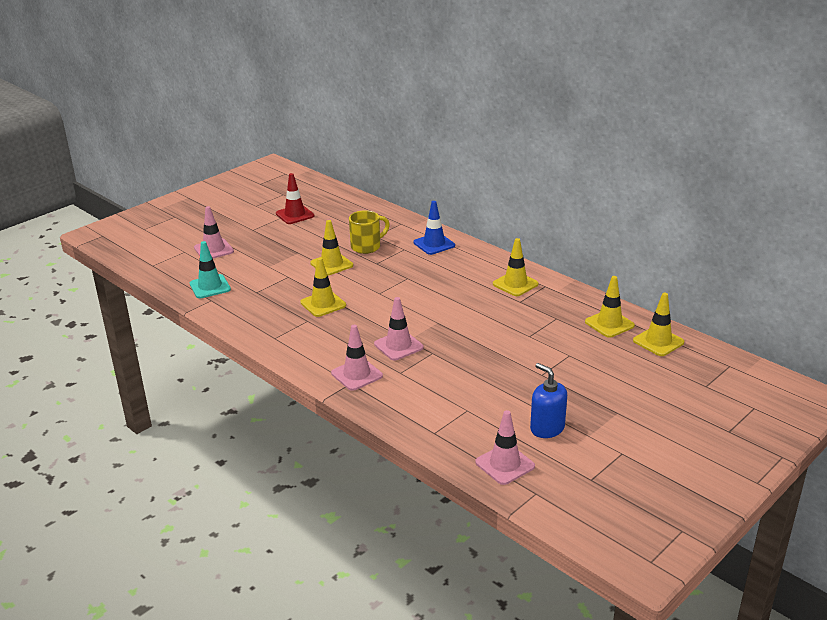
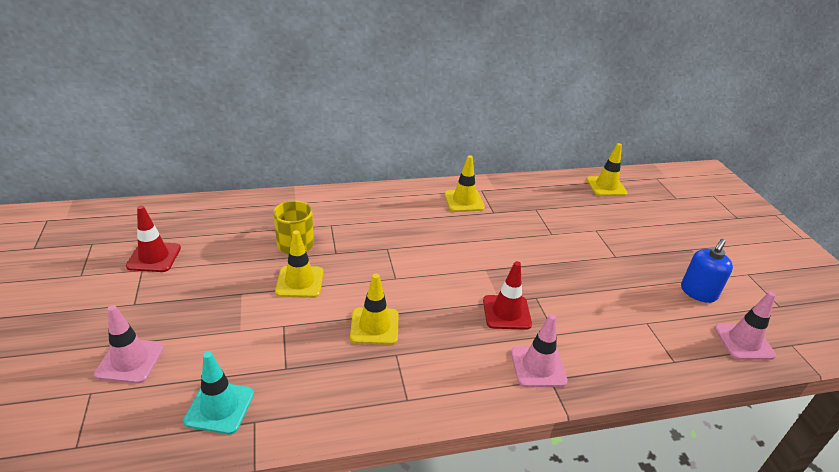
camera: 60 degrees left, 5 degrees up
(398, 346) = (506, 312): pink traffic cone -> red traffic cone
(434, 244) = (345, 205): blue traffic cone -> none
(547, 428) = (698, 292): blue soap dispenser -> blue soap dispenser turned 45 degrees counterclockwise
(609, 324) = (565, 192): yellow traffic cone -> none

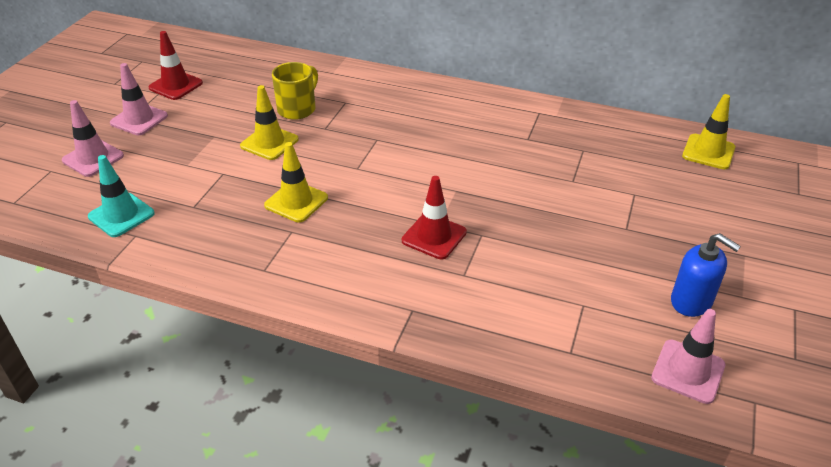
camera: 35 degrees right, 5 degrees up
(464, 201) = (506, 118): yellow traffic cone -> none
(538, 367) = (412, 294): pink traffic cone -> pink traffic cone (139, 119)
(698, 292) = (691, 301): blue soap dispenser -> blue soap dispenser turned 120 degrees counterclockwise

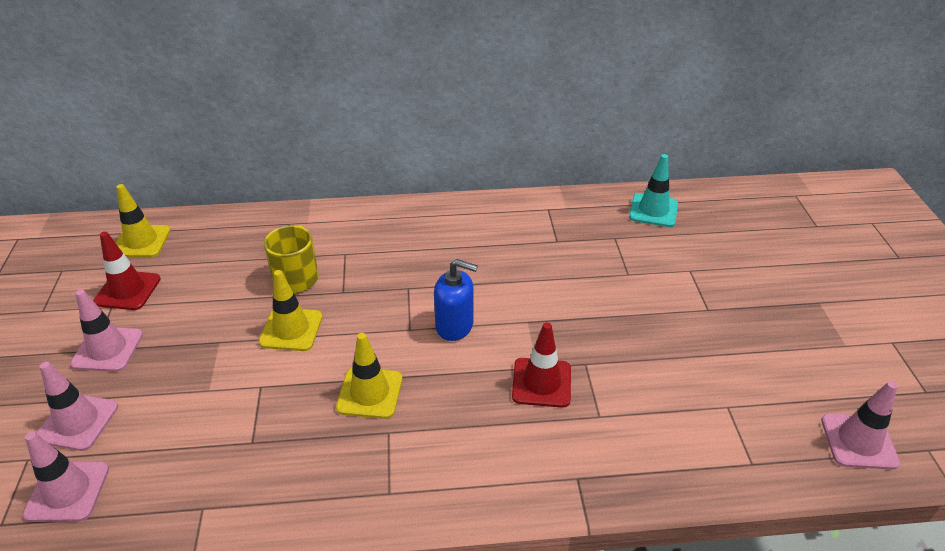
camera: 25 degrees left, 0 degrees up
(62, 197) = (67, 491): none -> pink traffic cone
(121, 215) = (166, 487): turquoise traffic cone -> turquoise traffic cone (653, 210)
(691, 301) = (811, 366): blue soap dispenser -> blue soap dispenser (455, 326)
(708, 152) = (720, 206): yellow traffic cone -> yellow traffic cone (141, 241)

